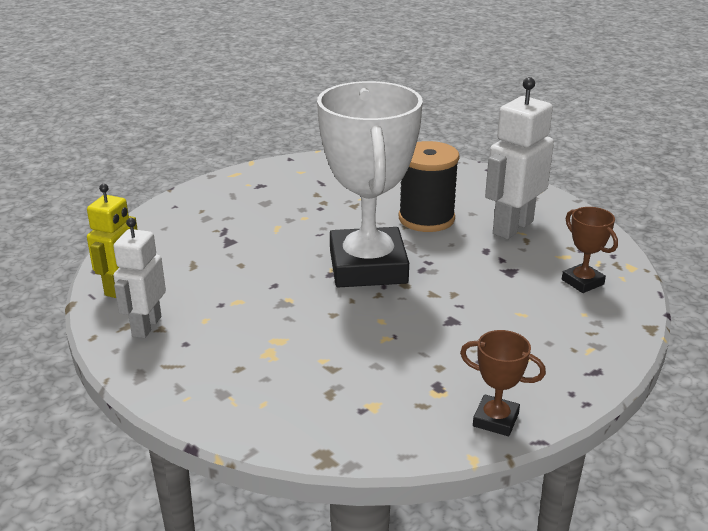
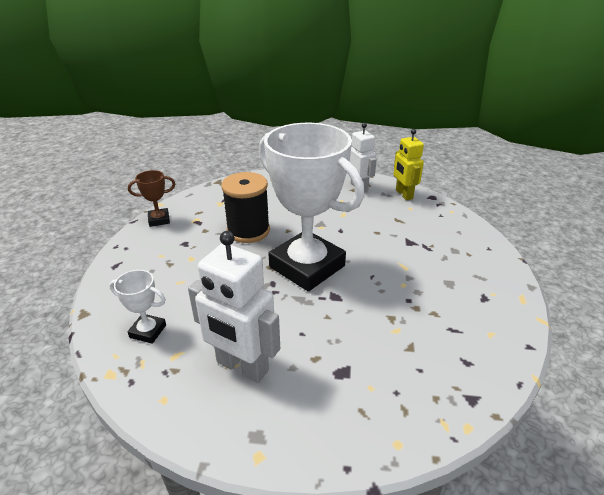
camera: 140 degrees right, 5 degrees up
(426, 219) = (321, 334): black spool -> black spool (248, 231)
(512, 227) = (242, 367): white robot -> white robot turned 120 degrees clockwise
(582, 282) = (148, 331): brown trophy -> white trophy

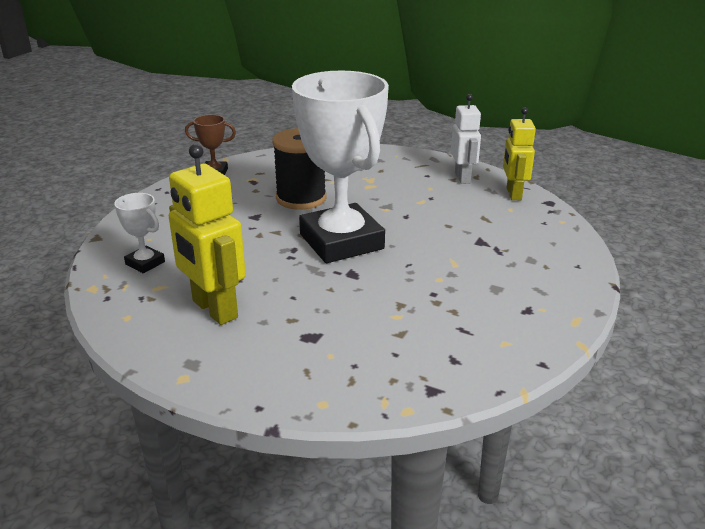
camera: 20 degrees right, 5 degrees down
(242, 367) = (214, 309): white robot -> yellow robot

